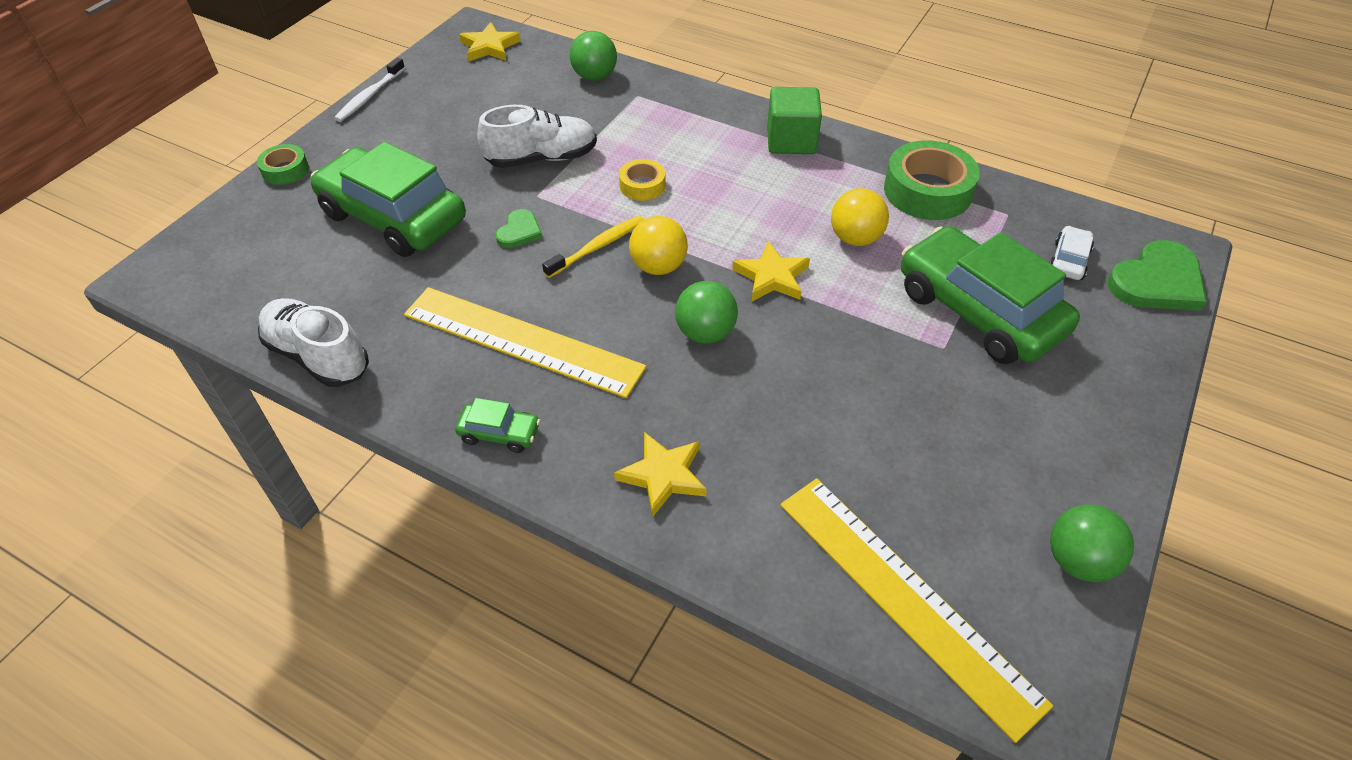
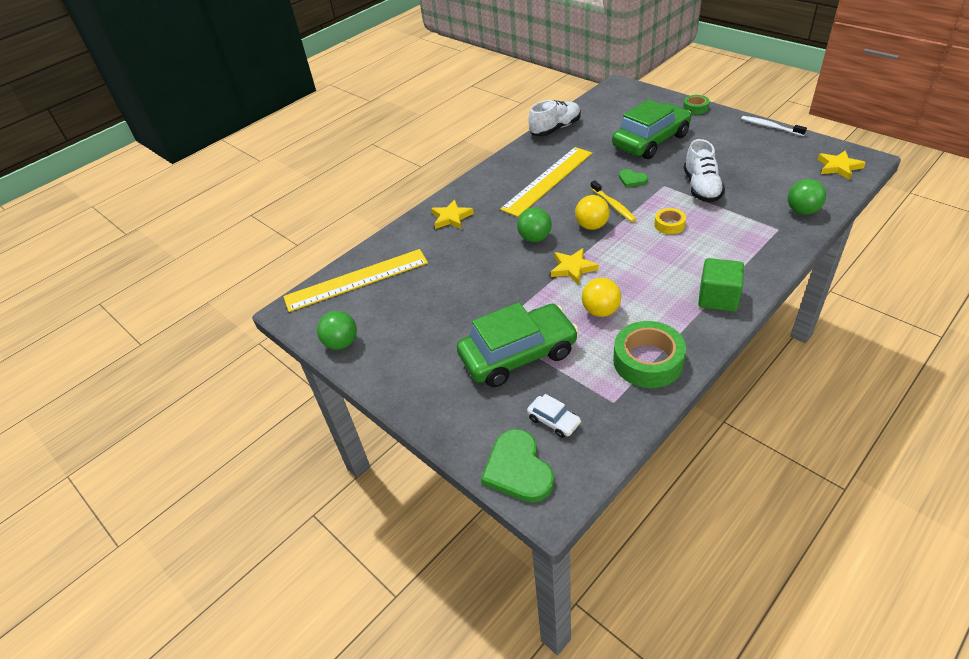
camera: 110 degrees right, 5 degrees down
(499, 433) = (493, 175): green car -> none

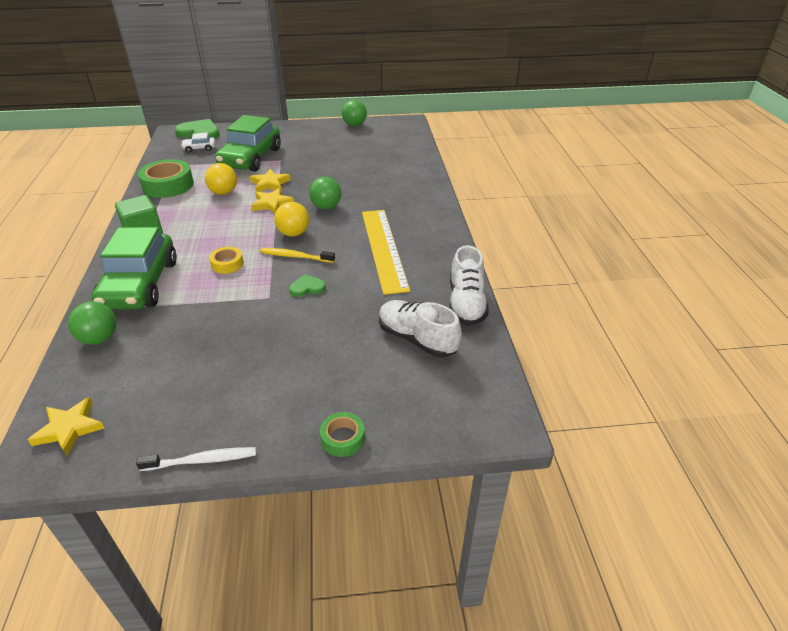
camera: 125 degrees right, 5 degrees down
(356, 280) = (401, 143): yellow ruler -> none
(451, 217) = (409, 191): yellow star -> yellow star (270, 184)
(650, 141) = (341, 344): green car -> green car (140, 284)
(701, 187) = (227, 313): white shoe -> white shoe (417, 339)

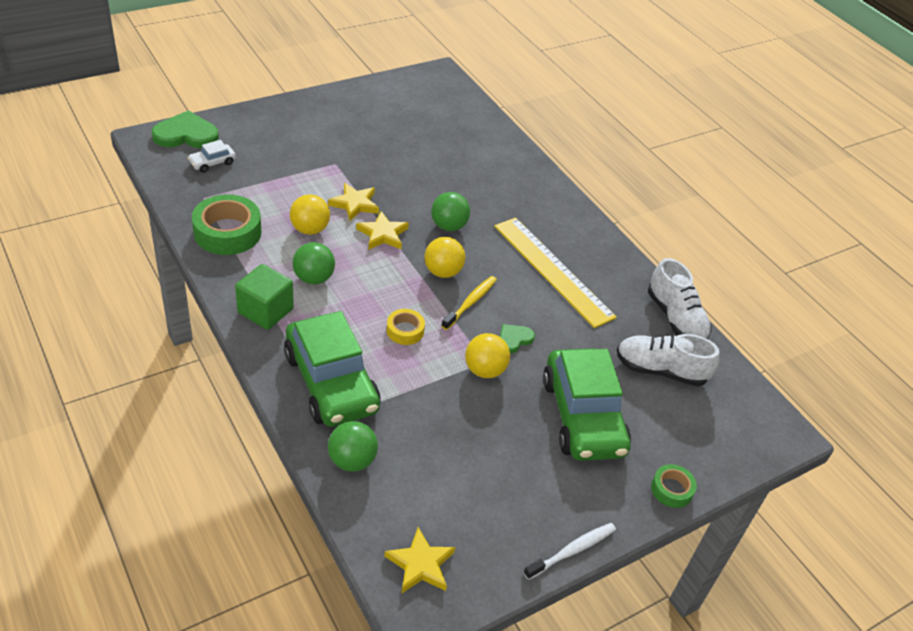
camera: 30 degrees left, 5 degrees up
(251, 158) = (295, 167): green car -> green car (583, 416)
(262, 303) = (484, 370): none -> yellow ball
(295, 256) = (470, 302): yellow toothbrush -> yellow toothbrush turned 135 degrees clockwise
(354, 125) = (381, 89): green ball -> green ball (313, 278)

